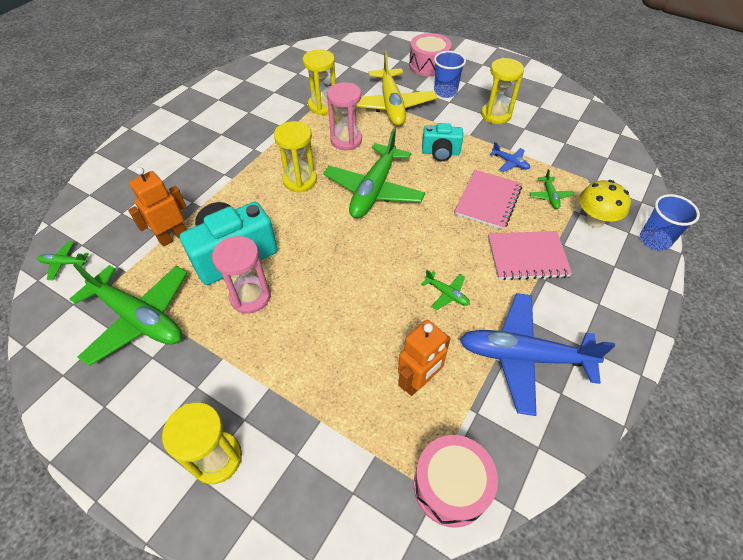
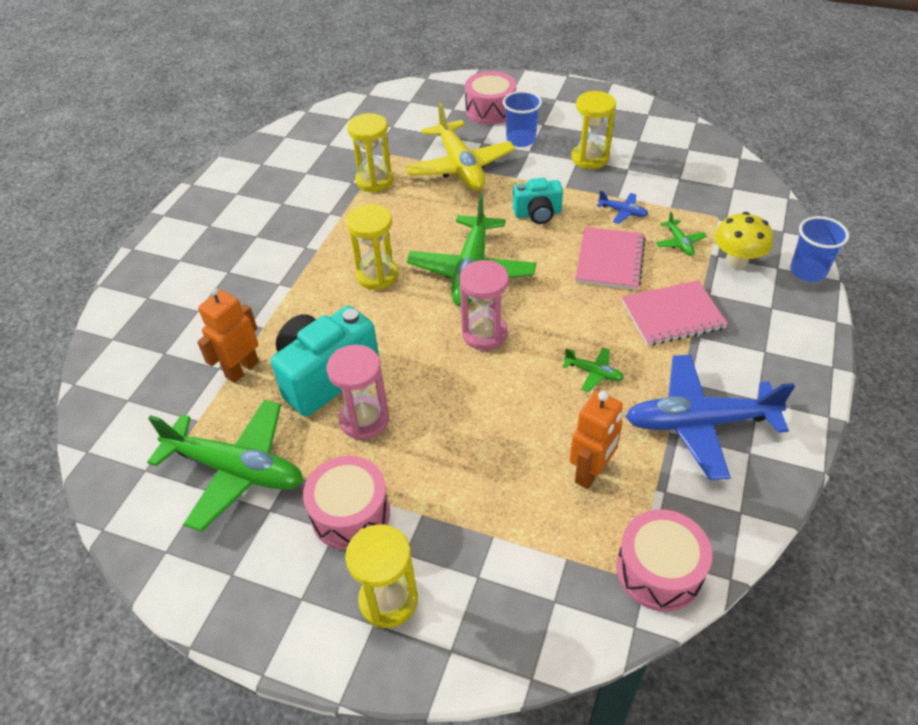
camera: 10 degrees left, 5 degrees down
(64, 263) = (114, 425): green plane -> none
(212, 374) = (350, 513): none -> pink drum
(346, 140) = (418, 218): pink hourglass -> pink hourglass (484, 334)

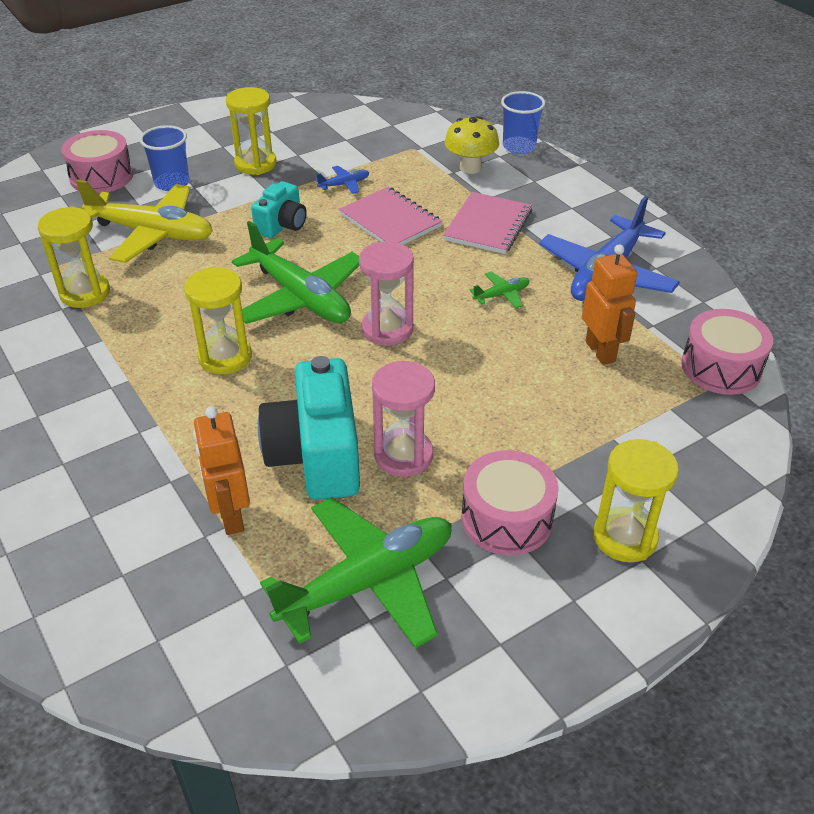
camera: 55 degrees left, 5 degrees down
(679, 243) = (416, 179): green plane -> none

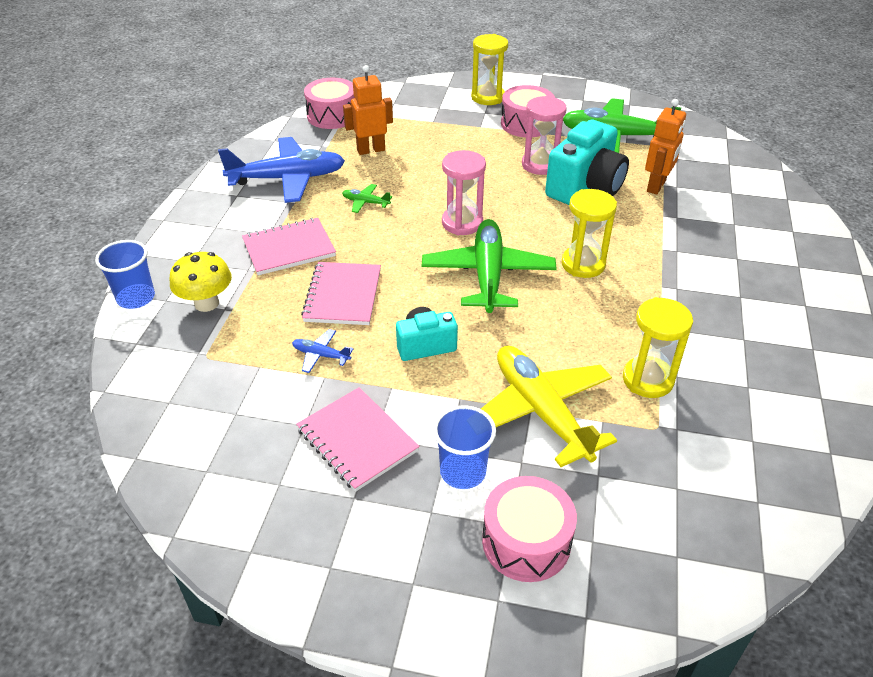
camera: 135 degrees left, 0 degrees up
(255, 164) = (357, 440): yellow hourglass -> pink notebook
(601, 351) = (371, 150): orange robot -> orange robot turned 45 degrees clockwise

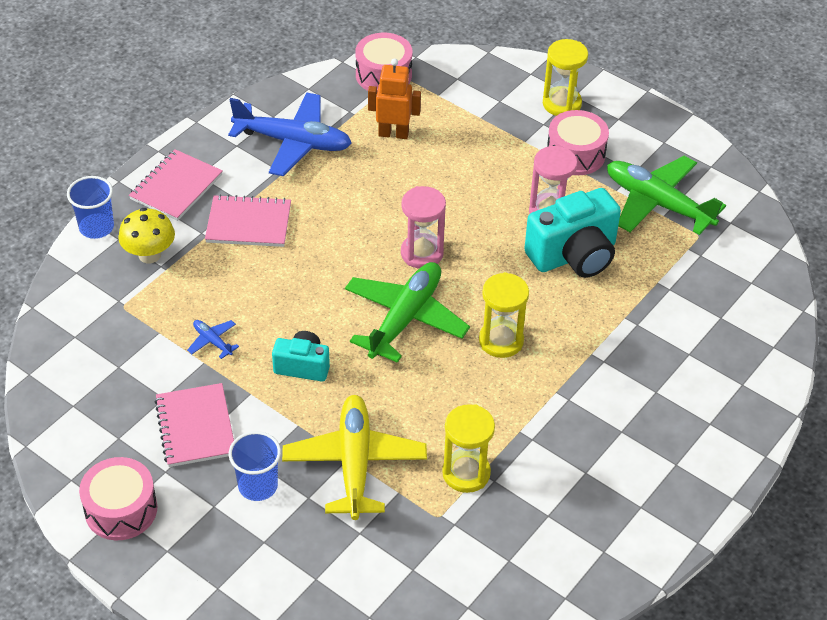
camera: 25 degrees right, 5 degrees up
(343, 295) = (265, 290): pink notebook -> pink notebook (176, 187)
(365, 202) = (348, 196): green plane -> none
(526, 541) = (267, 557): pink drum -> pink drum (121, 509)
(656, 186) = (648, 281): orange robot -> none

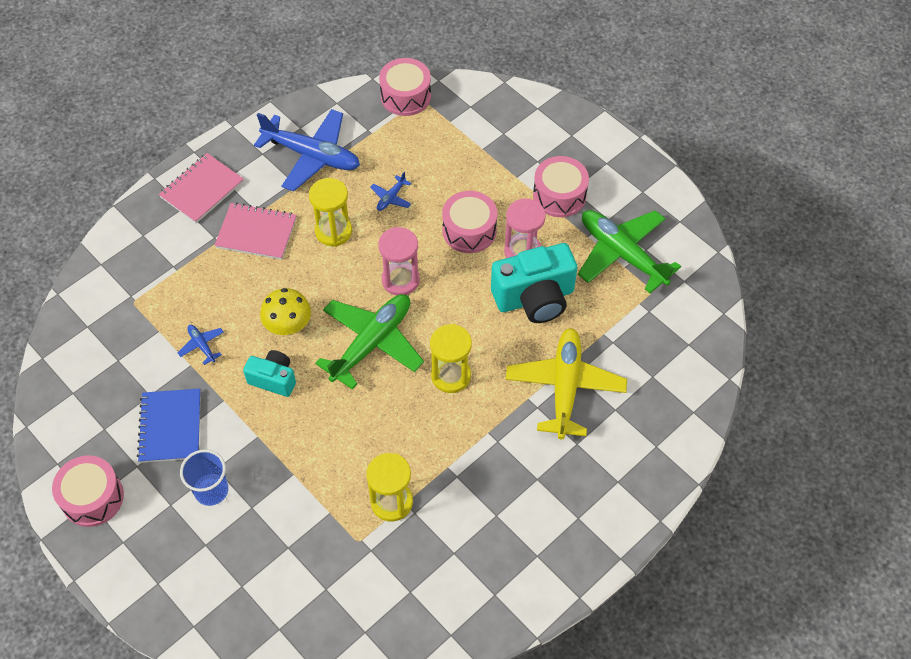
camera: 10 degrees right, 10 degrees up
(96, 227) = (126, 222): blue cup -> none
(149, 255) = (166, 254): yellow mushroom -> yellow mushroom (288, 326)
(195, 427) = (170, 427): pink notebook -> blue notebook
(355, 463) = (298, 479): yellow plane -> yellow plane (565, 387)
(391, 174) = (391, 198): none -> blue plane
(393, 134) = (401, 157): orange robot -> none
(486, 197) = (469, 230): none -> pink drum
(561, 104) = (558, 142): yellow hourglass -> yellow hourglass (333, 231)

